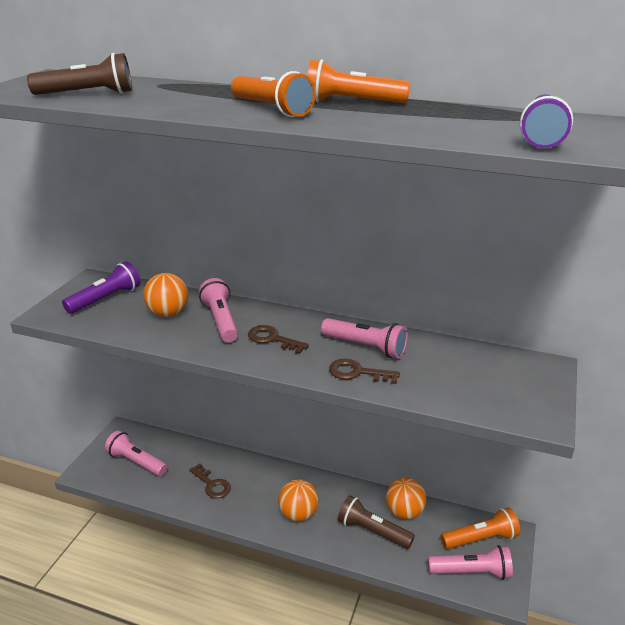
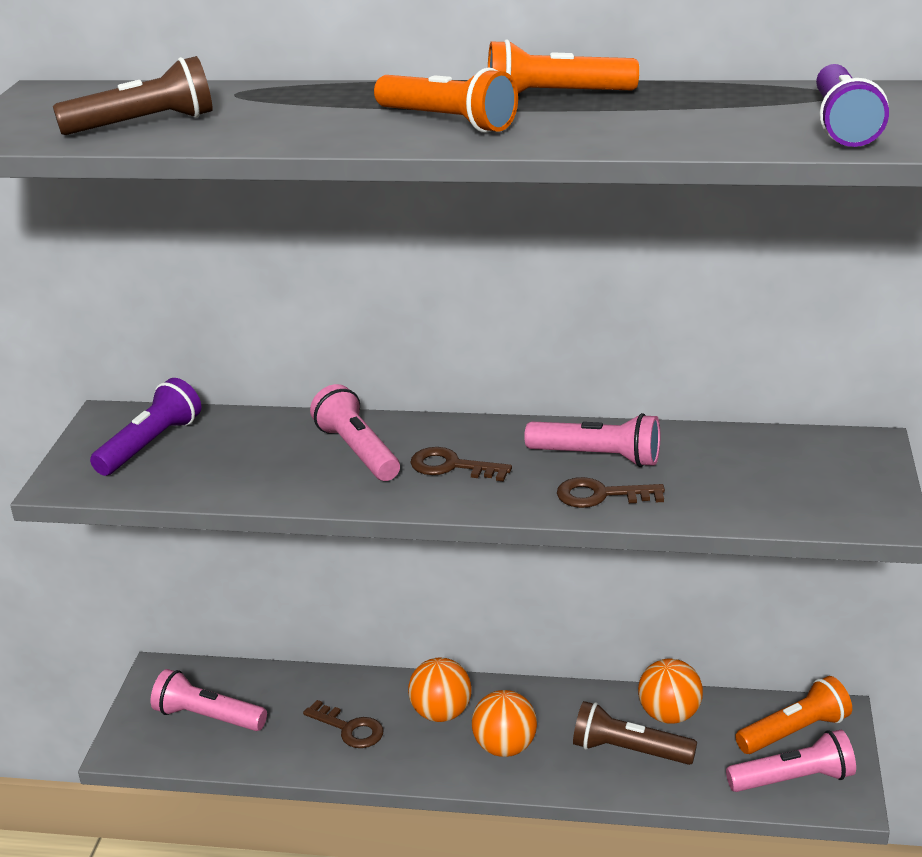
camera: 10 degrees left, 0 degrees up
(168, 313) = (266, 452): orange ball -> orange ball (441, 713)

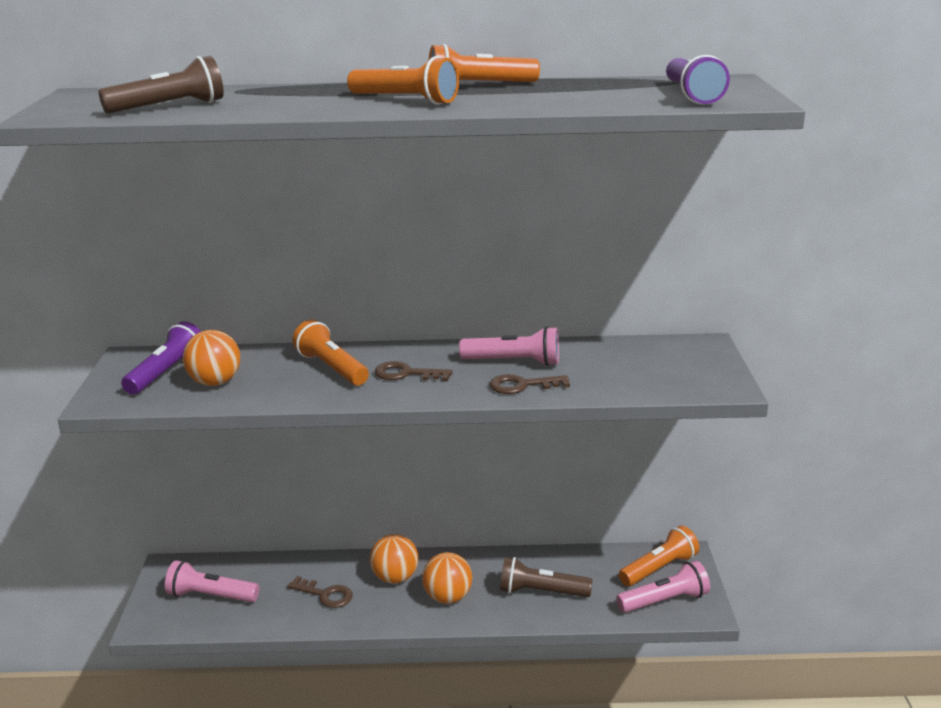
camera: 10 degrees left, 5 degrees down
(357, 451) = (331, 368): pink flashlight -> orange flashlight
(669, 715) = (566, 565): orange ball -> orange ball (215, 382)

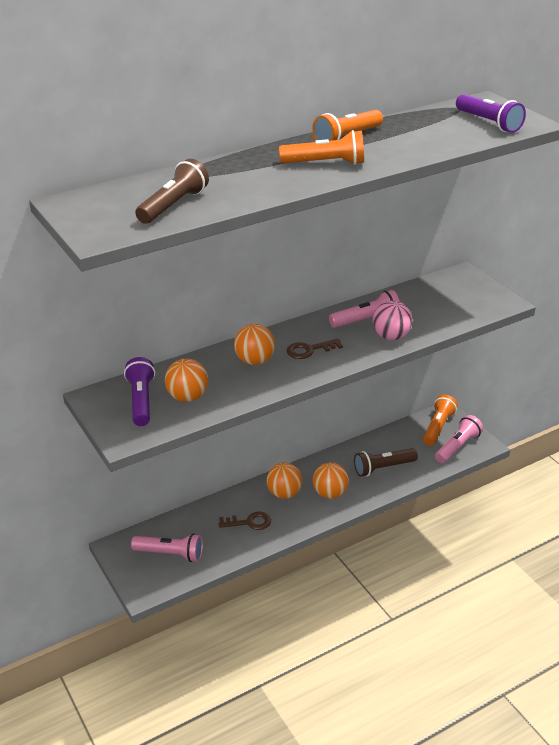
camera: 30 degrees left, 10 degrees up
(211, 596) = (170, 554): pink flashlight -> pink flashlight turned 150 degrees counterclockwise
(331, 368) = (255, 361): orange flashlight -> orange ball
(522, 385) = (391, 336): brown key -> pink ball

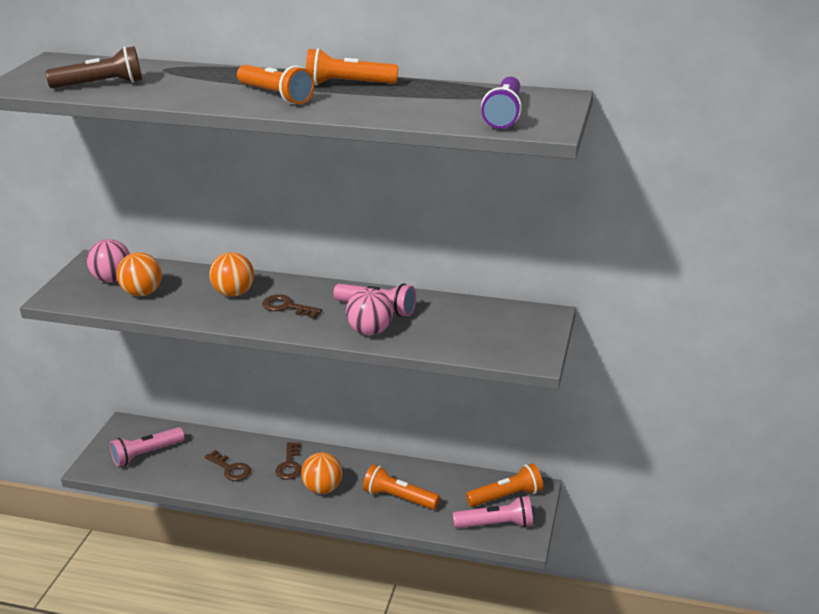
camera: 45 degrees right, 5 degrees down
(141, 401) = (112, 279): purple flashlight -> pink ball
(170, 554) = (146, 454): pink flashlight -> pink flashlight turned 90 degrees clockwise
(284, 493) = (289, 465): orange ball -> brown key
(383, 468) = (399, 498): brown flashlight -> orange flashlight

